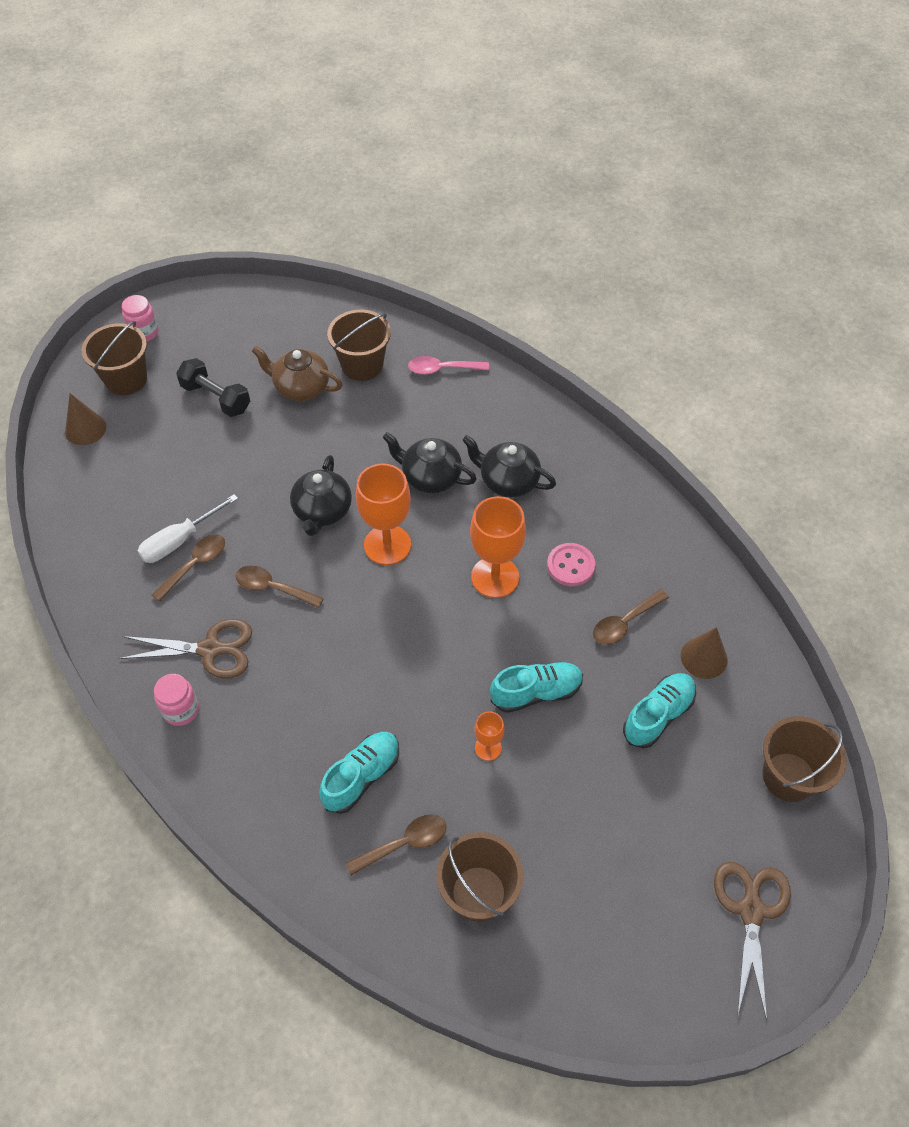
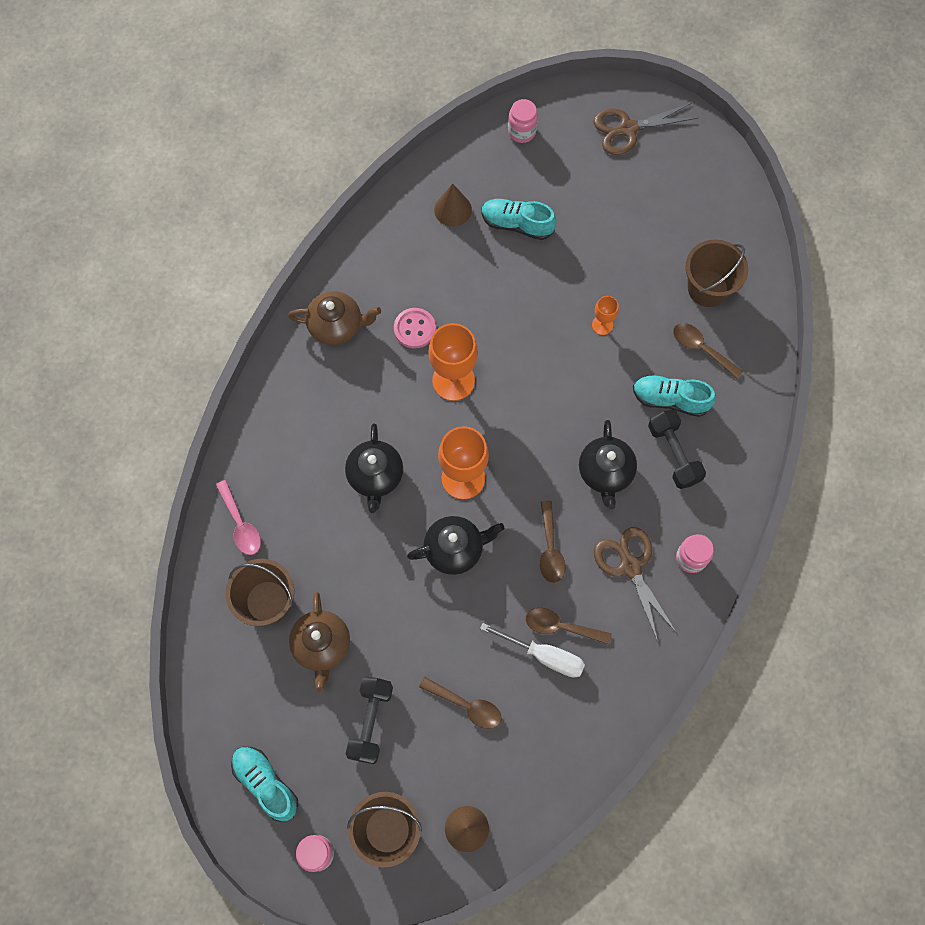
camera: 115 degrees left, 15 degrees up
(298, 749) = (674, 454): none -> black dumbbell
(508, 481) = (350, 411): black teapot -> black teapot (605, 473)
(536, 692) = (541, 310): turquoise shoe -> turquoise shoe (266, 783)
(606, 502) = (337, 325): none -> brown teapot
(624, 623) = (449, 272): brown spoon -> brown spoon (466, 705)
(788, 777) = (522, 131): brown bucket -> pink jar

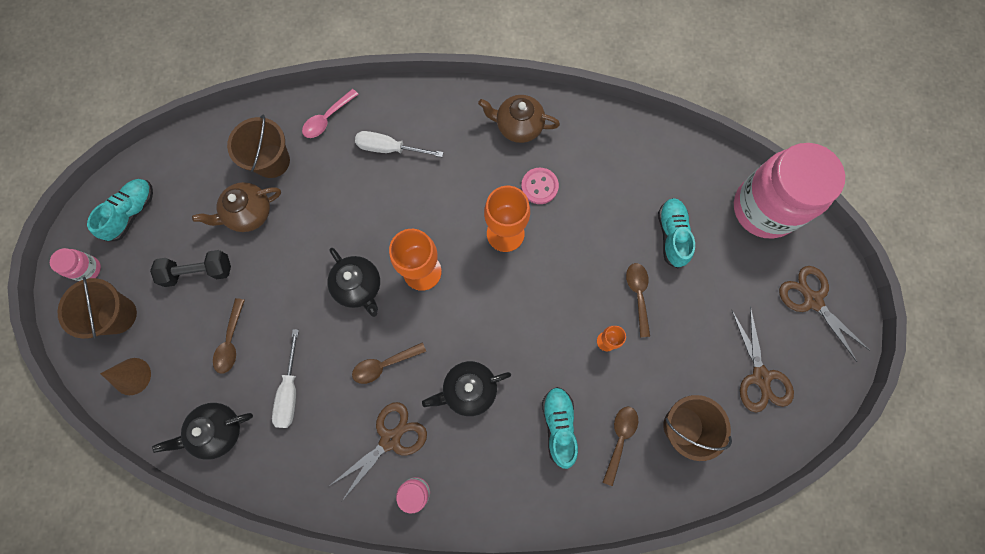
camera: 70 degrees right, 5 degrees up
(307, 467) = (389, 148): none -> white screwdriver
(337, 325) = (518, 126): brown teapot -> brown teapot turned 120 degrees clockwise
(375, 476) = (400, 202): black teapot -> black teapot (217, 431)
(453, 209) = (662, 178): brown cone -> none
(522, 131) = (764, 208): pink jar -> pink jar, size x2.49
(561, 627) = (319, 396): brown spoon -> brown spoon (638, 294)
(674, 454) = (508, 445): black dumbbell -> none
(684, 203) = (760, 376): none -> brown scissors

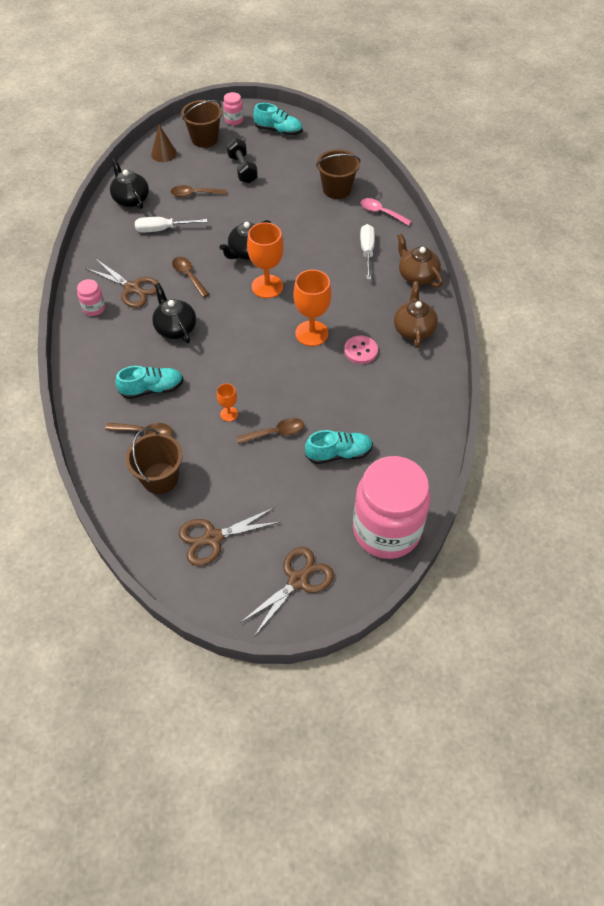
camera: 80 degrees right, 20 degrees down
(248, 213) = (292, 185): brown teapot -> brown teapot (417, 275)

